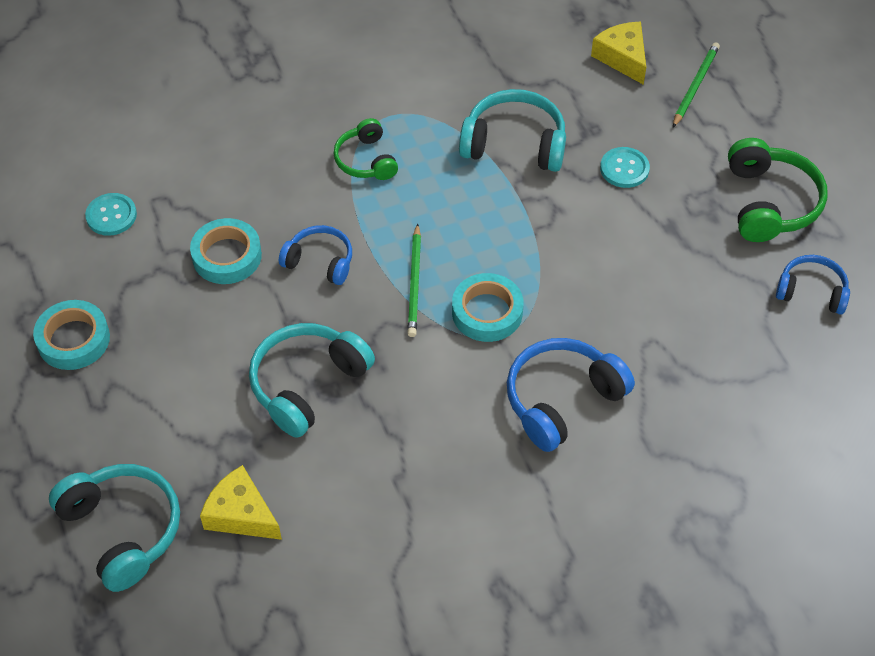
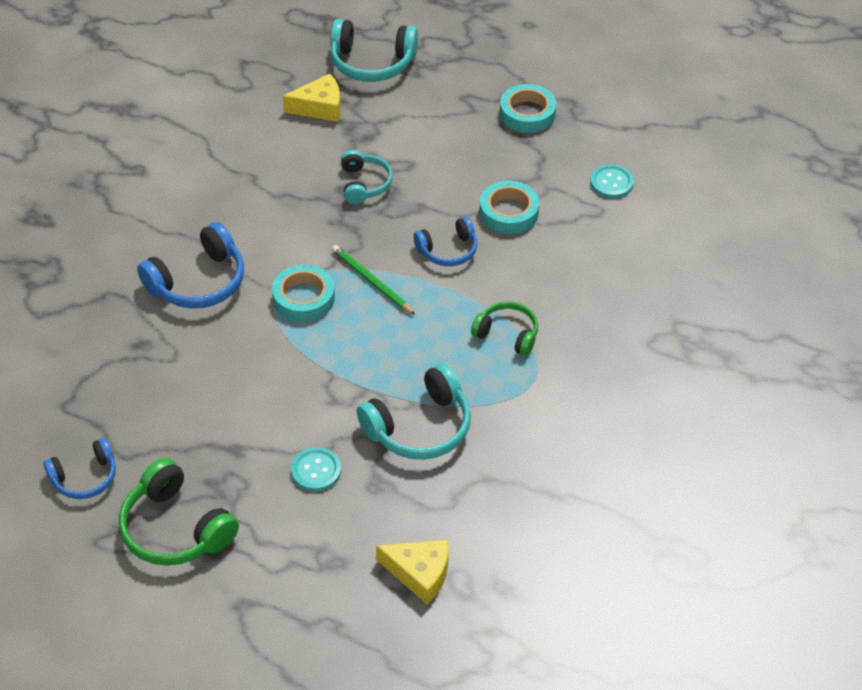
camera: 135 degrees right, 5 degrees down
(307, 384) = (364, 184): turquoise headphones -> turquoise headphones, size x0.63
(562, 400) = (198, 282): blue headphones -> blue headphones turned 45 degrees clockwise
(695, 86) = (332, 594): green pencil -> none

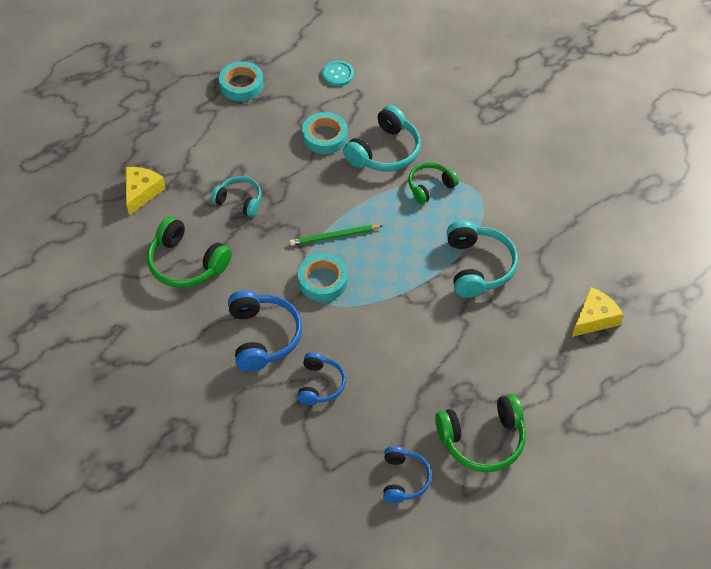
camera: 60 degrees left, 5 degrees up
(252, 182) = (186, 263): none -> green headphones
(316, 470) = (480, 338): turquoise button -> none
(372, 63) = (120, 143): turquoise headphones -> turquoise headphones (385, 151)
(448, 250) = (336, 183): blue headphones -> blue headphones (320, 384)

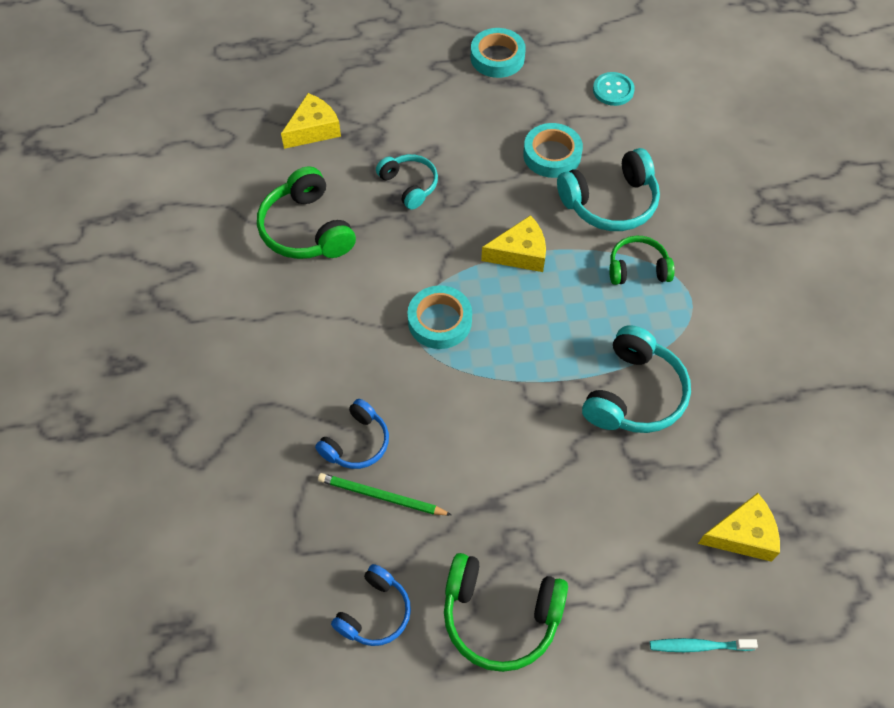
camera: 30 degrees right, 5 degrees up
(263, 336) = (331, 353): blue headphones -> none
(334, 236) = (487, 275): green pencil -> green pencil (381, 496)
(347, 212) = (520, 253): none -> yellow cheese
(608, 394) = (698, 646): none -> turquoise toothbrush

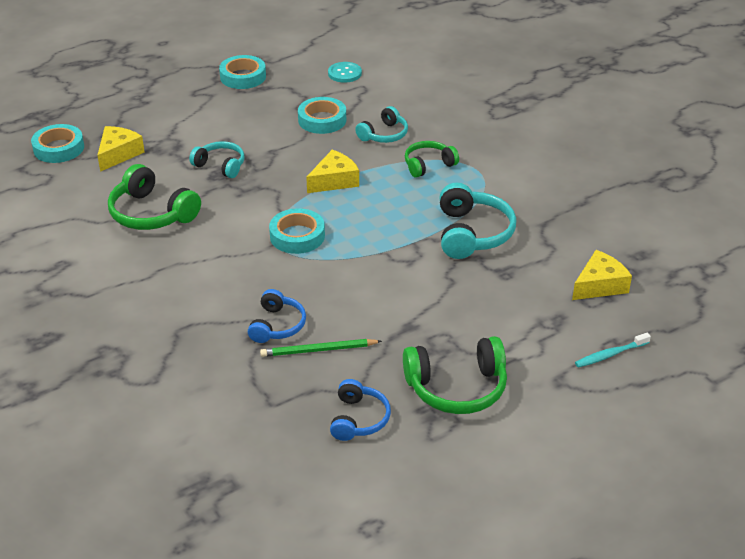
camera: 25 degrees left, 20 degrees down
(258, 100) = (59, 148): none -> turquoise tape
(610, 202) = (384, 135): turquoise headphones -> turquoise headphones, size x0.63

